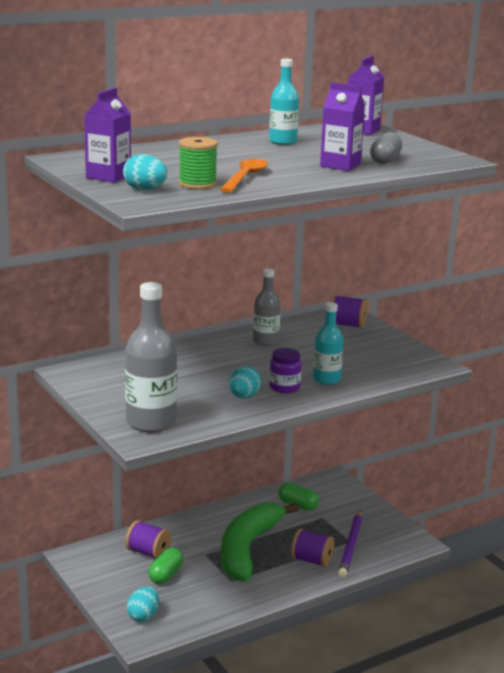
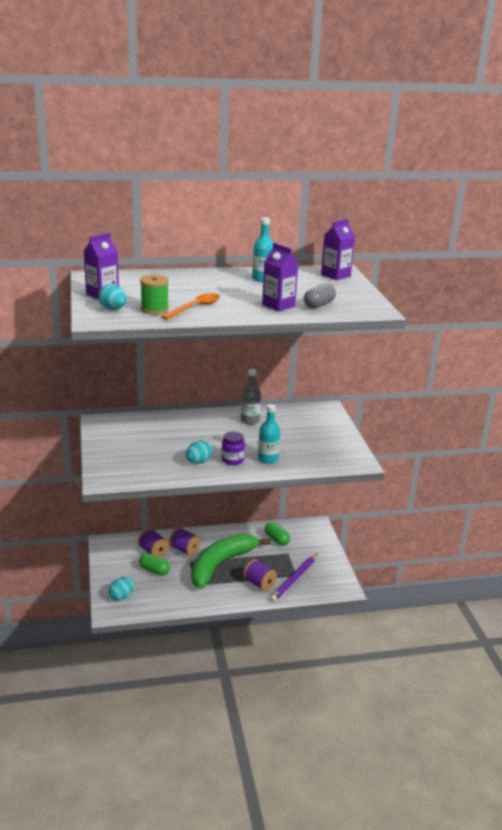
camera: 20 degrees right, 5 degrees up
(151, 422) = (121, 469): grey bottle -> none
(165, 575) = (154, 570): green capsule -> green capsule turned 75 degrees clockwise
(346, 325) = (319, 417): purple spool -> purple spool (184, 550)

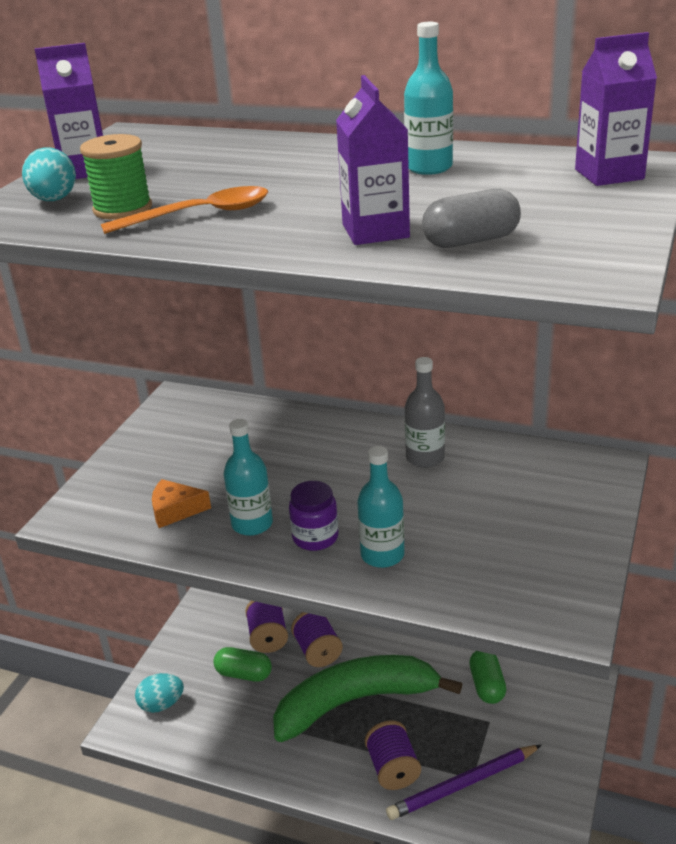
camera: 35 degrees right, 5 degrees up
(154, 570) = (244, 674): green capsule -> green capsule turned 45 degrees counterclockwise
(155, 465) = (175, 510): none -> orange cheese
(198, 462) = (252, 524): turquoise egg -> turquoise bottle

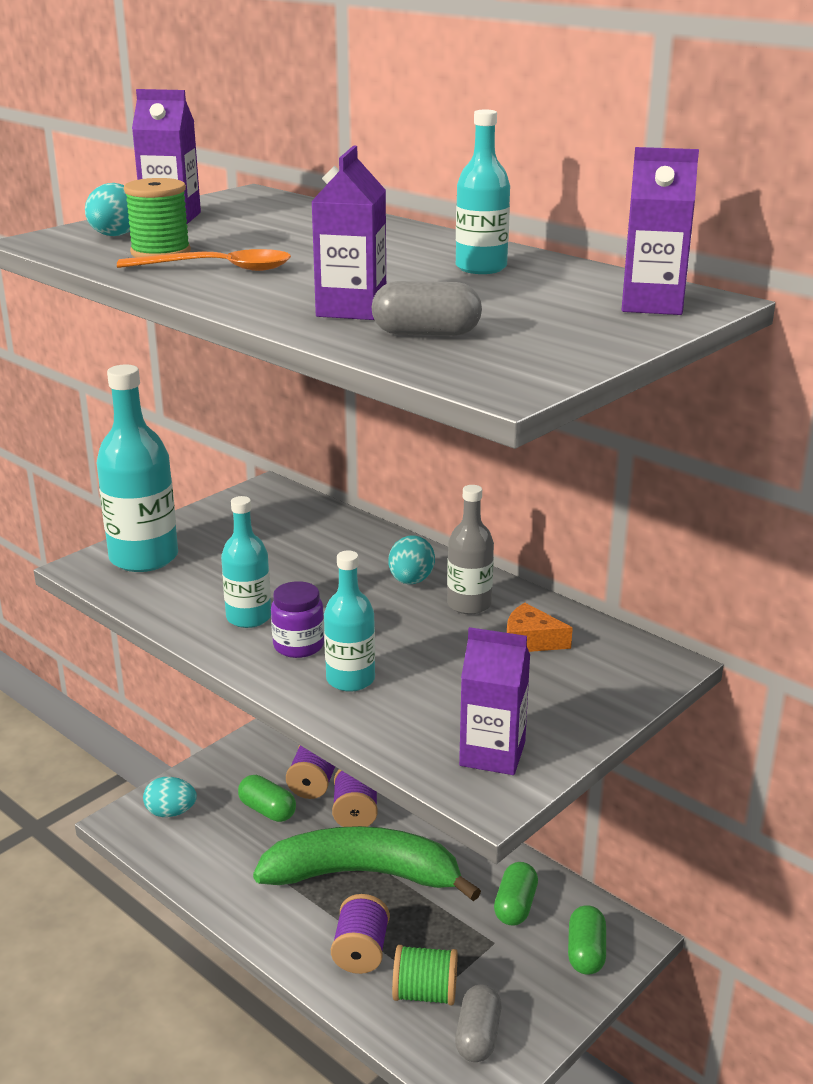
camera: 20 degrees right, 5 degrees down
(113, 494) = (144, 557): none -> turquoise bottle
(175, 510) = (188, 586): orange cheese -> orange cheese (531, 640)
(362, 450) = (411, 581): none -> turquoise egg
(463, 784) = (425, 993): purple pencil -> green spool
(523, 804) = (478, 1036): none -> grey capsule
(545, 585) = (492, 754): none -> purple carton
(560, 704) = (586, 952): none -> green capsule

